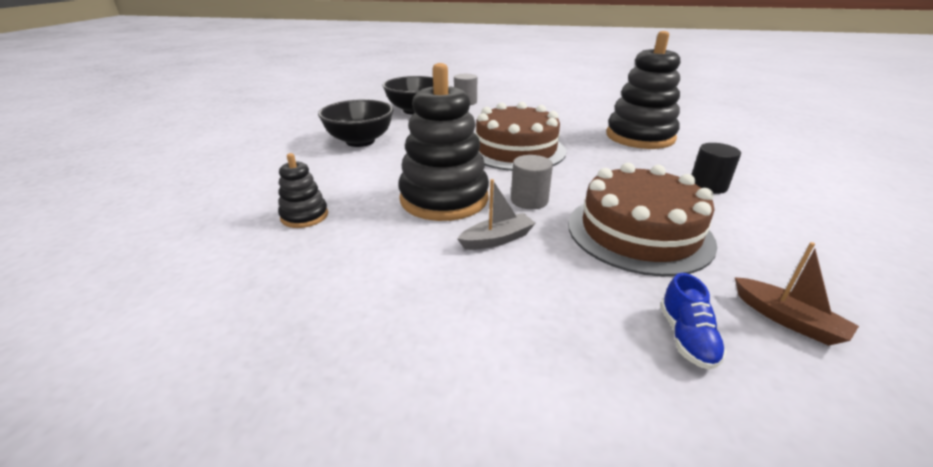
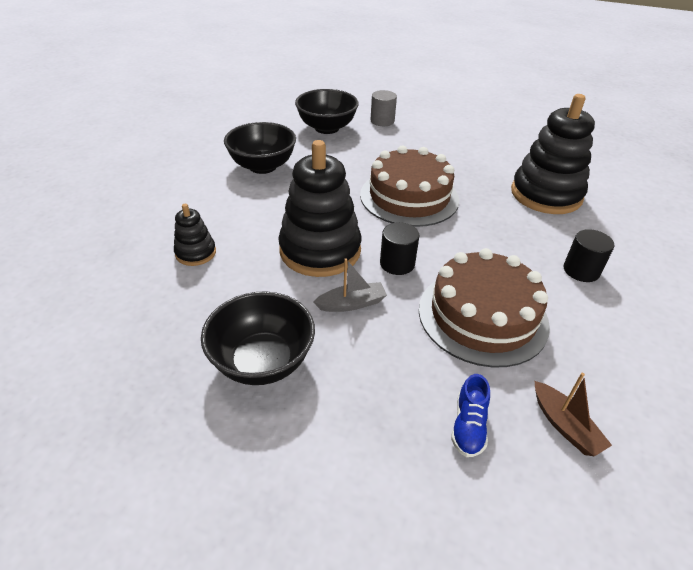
camera: 10 degrees right, 10 degrees up
(415, 308) = (262, 361): none -> black bowl
(529, 200) = (397, 263): grey cylinder -> black cylinder

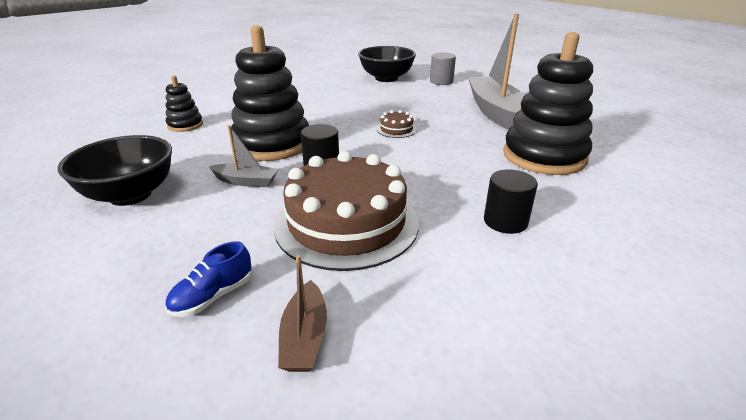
camera: 30 degrees right, 10 degrees down
(263, 166) = (303, 90): black bowl -> none
(409, 197) = (396, 129): brown cake -> brown cake, size x0.40
(465, 151) = (495, 112): none -> grey boat

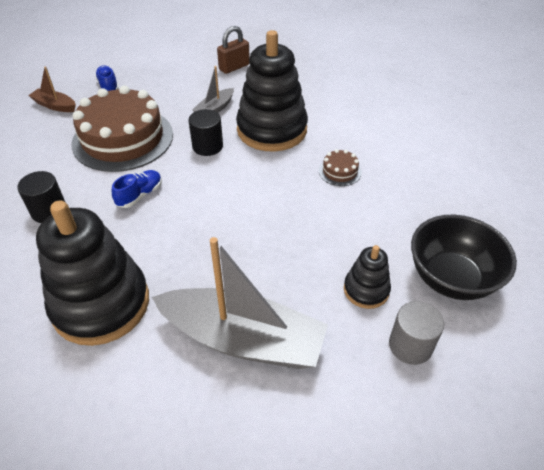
camera: 115 degrees right, 15 degrees up
(130, 195) = (234, 67): black bowl -> brown padlock
(185, 125) = (346, 92): black stacking toy -> black stacking toy (366, 290)
(396, 129) = (251, 216): brown cake -> brown cake (340, 171)
(425, 179) = (140, 195): none -> blue shoe

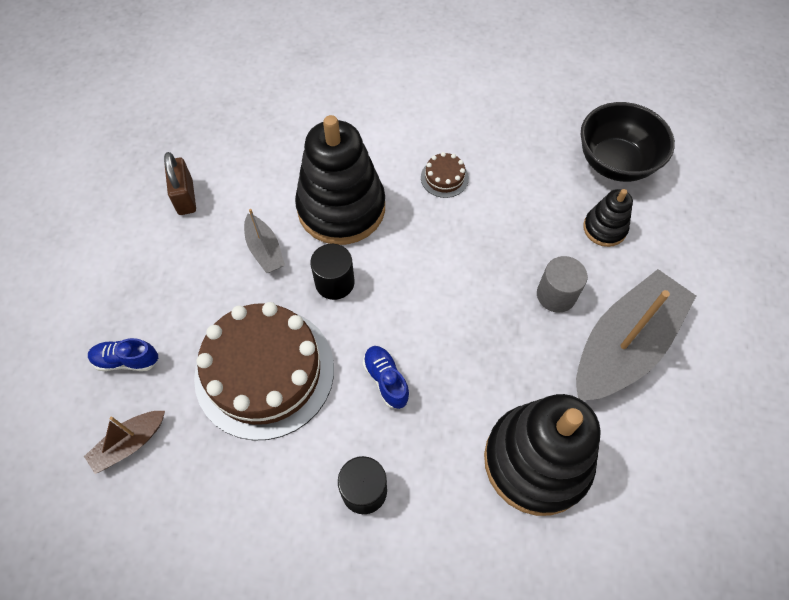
camera: 65 degrees left, 15 degrees up
(410, 345) = (671, 225): grey cylinder -> grey cylinder (556, 295)

